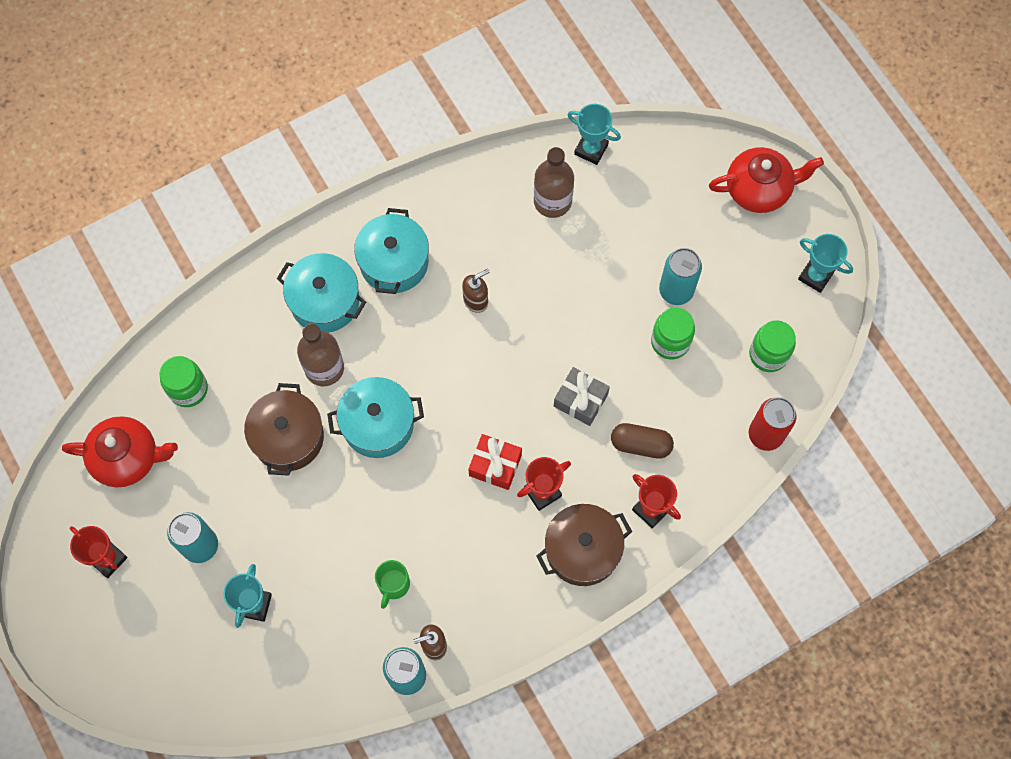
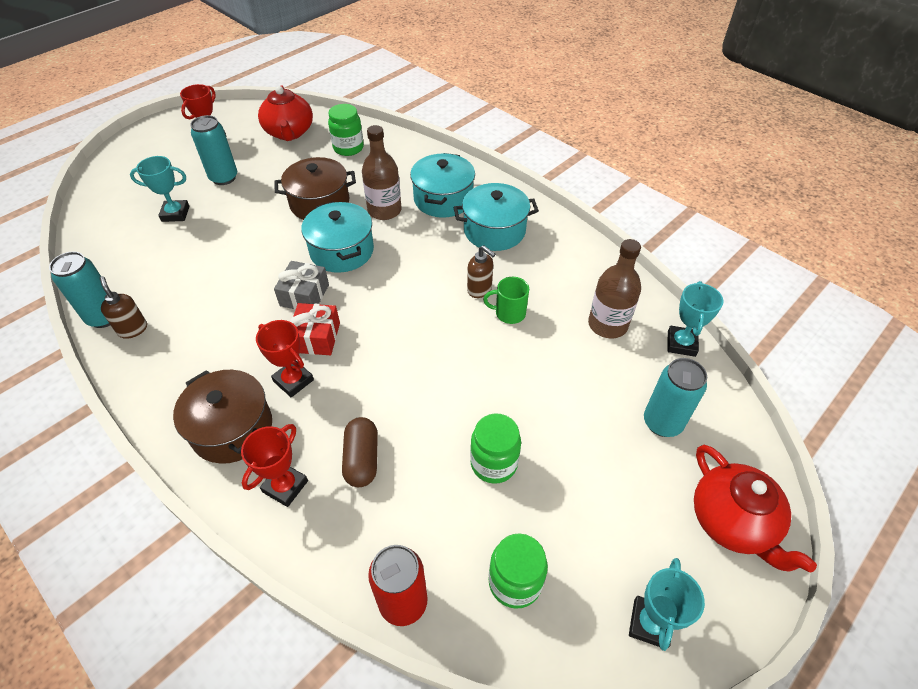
camera: 75 degrees right, 20 degrees down
(393, 585) = (192, 290): green mug -> green mug (509, 313)
(580, 400) = (400, 392): grey gift -> grey gift (304, 295)
(676, 291) = (558, 456): turquoise can -> turquoise can (662, 423)

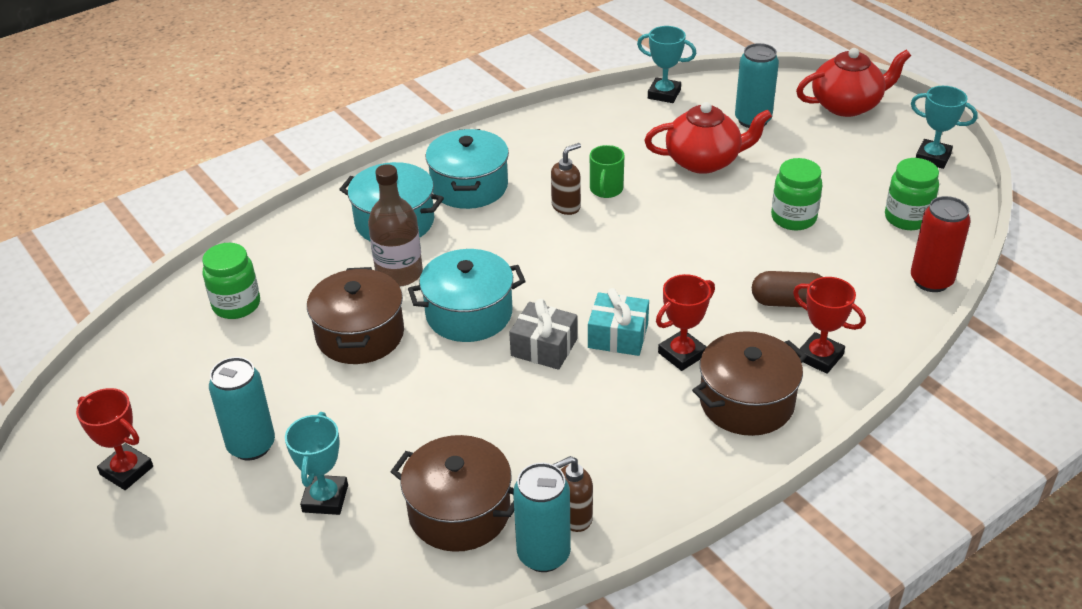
camera: 80 degrees left, 10 degrees down
(151, 272) = (459, 512): none -> brown pot
(289, 132) = (159, 371): red teapot -> red teapot (704, 161)
(316, 337) = (618, 336): red gift -> turquoise gift
(607, 324) = (633, 130): brown bottle -> none

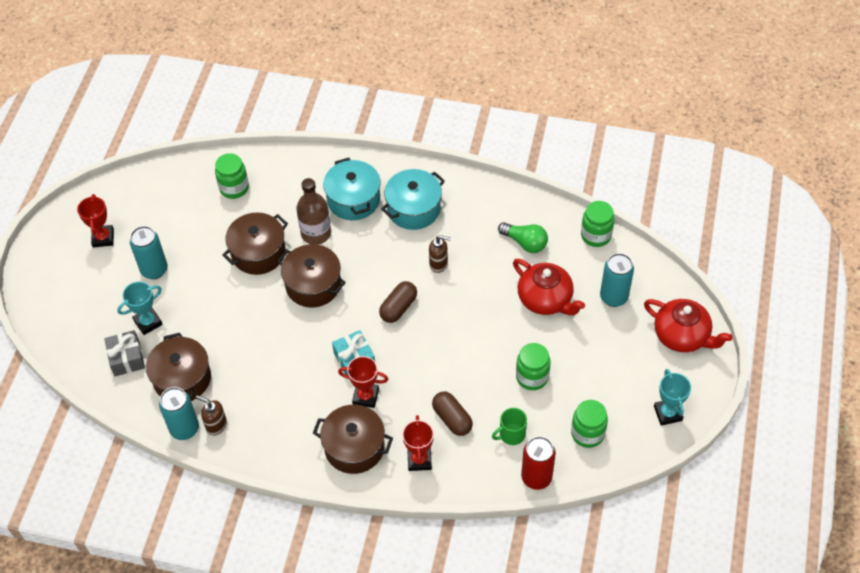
camera: 50 degrees right, 15 degrees up
(469, 314) = (313, 285): turquoise pot -> brown pot
(544, 347) = (317, 334): grey gift -> grey gift (127, 358)
(587, 264) = (398, 308): none -> brown capsule
(606, 190) = (471, 271): green mug -> green mug (511, 434)
(615, 138) = (525, 243): none -> green light bulb
(664, 94) = (596, 235): turquoise trophy -> green jar

